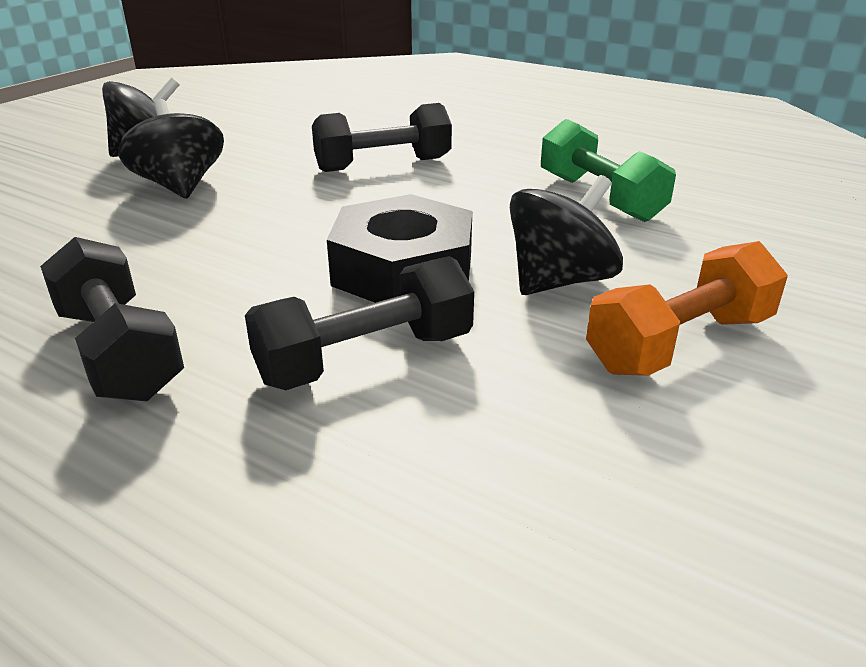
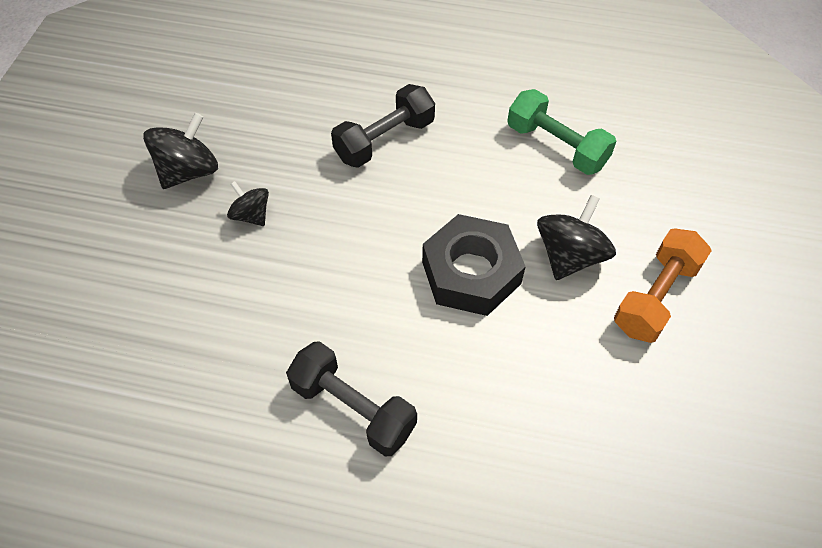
camera: 20 degrees left, 25 degrees up
(180, 186) = (251, 215): black spinning top -> black spinning top, size x0.61
(365, 358) = (496, 366): black dumbbell -> none

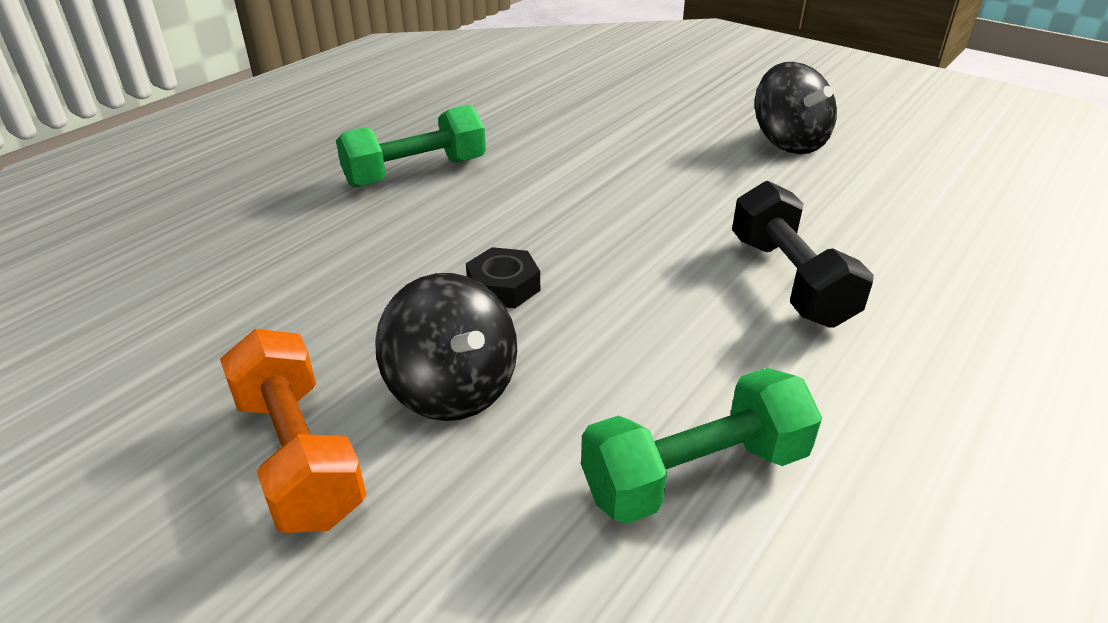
camera: 115 degrees right, 20 degrees down
(251, 215) = (701, 164): black spinning top -> none
(353, 408) = (415, 172): black dumbbell -> green dumbbell
(471, 273) = (503, 286): black nut -> black nut, size x0.50

